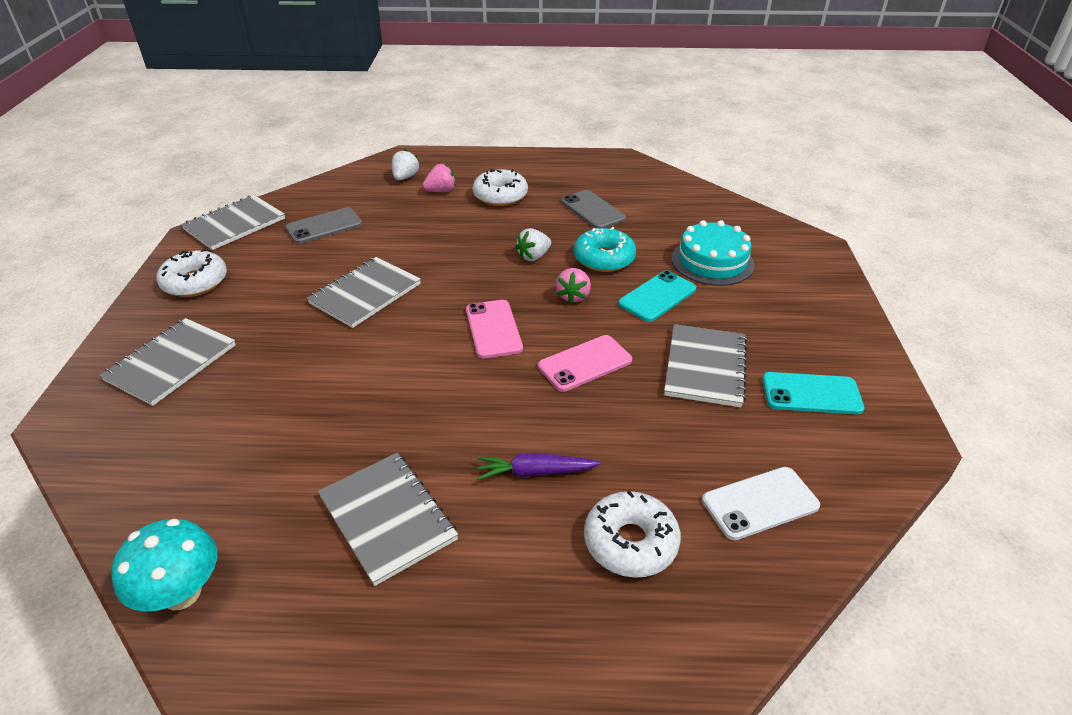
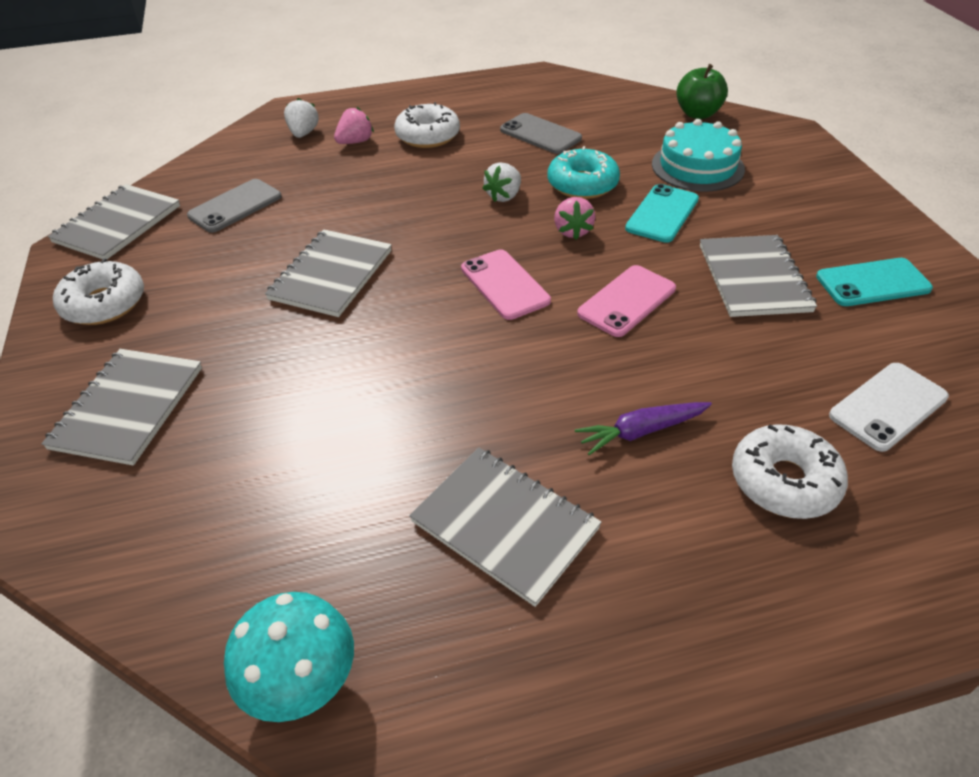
camera: 15 degrees left, 5 degrees up
(739, 215) = (698, 114): none -> green apple

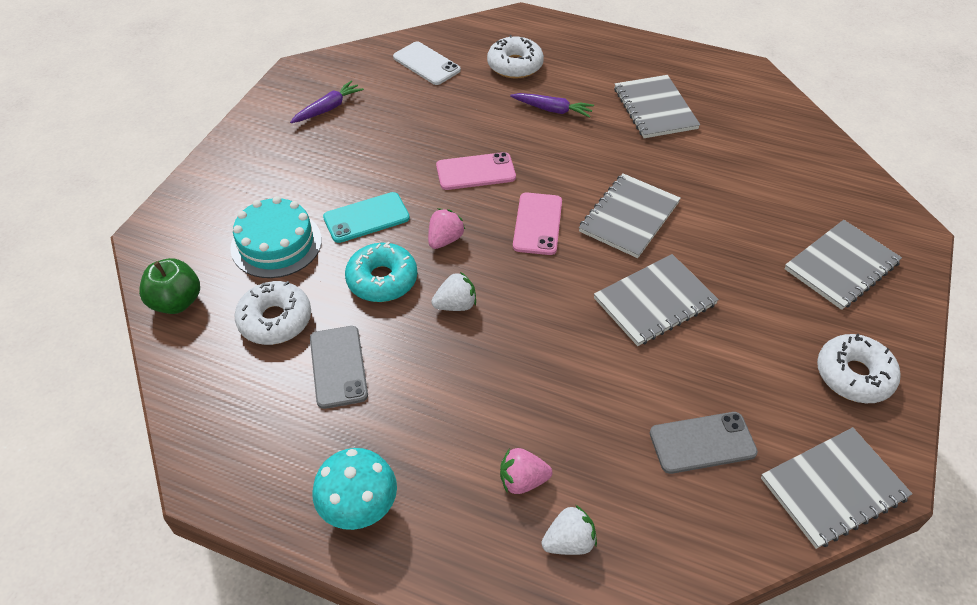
camera: 145 degrees left, 5 degrees up
(303, 133) = (569, 542): white strawberry -> white strawberry turned 150 degrees counterclockwise
(303, 683) = (777, 102): turquoise mushroom -> turquoise mushroom (359, 508)
(428, 136) = (441, 439): white donut -> white donut (275, 320)
(753, 278) = (384, 145): grey notebook -> grey notebook (629, 217)
(872, 283) = (328, 108): turquoise phone -> purple carrot
(888, 406) = (426, 64): white phone -> white phone turned 45 degrees clockwise

